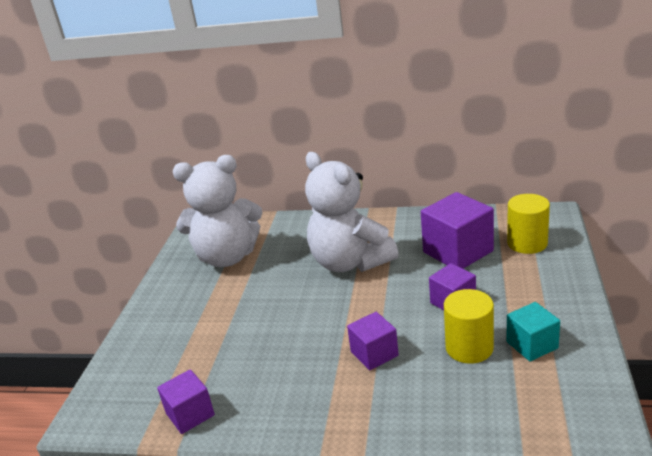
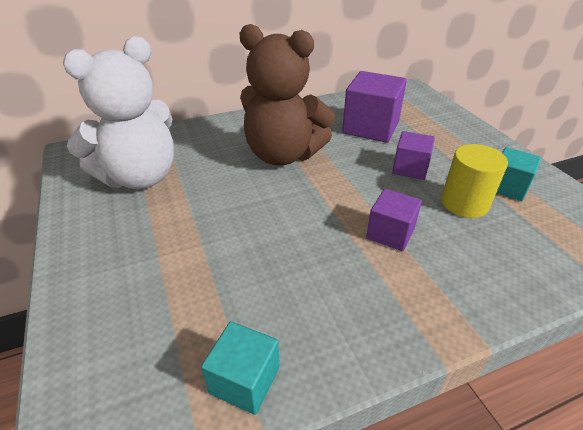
camera: 35 degrees left, 10 degrees up
(190, 414) = (244, 380): purple cube -> turquoise cube
(350, 262) = (283, 155): white teddy bear -> brown teddy bear
(527, 243) = (417, 111): yellow cylinder -> none

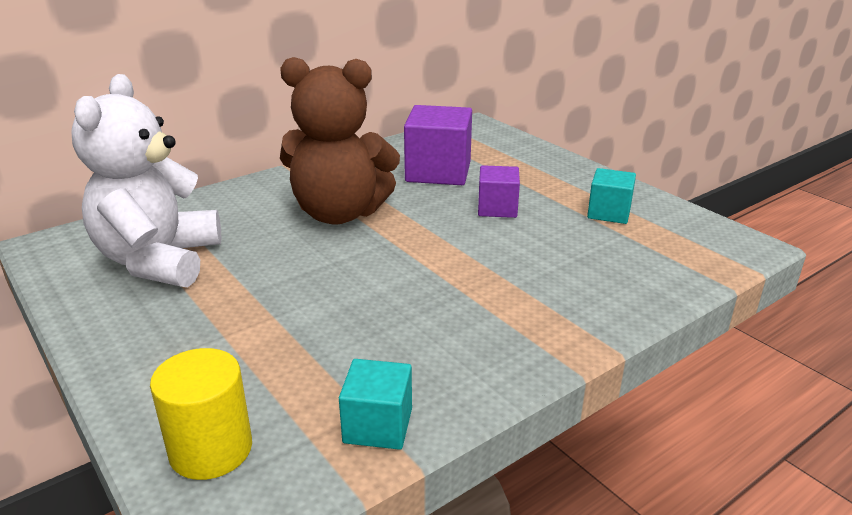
camera: 15 degrees left, 10 degrees down
(140, 177) = (159, 261): white teddy bear -> white teddy bear turned 150 degrees clockwise
(390, 233) = (493, 273): purple cube -> none
(464, 203) = (566, 234): yellow cylinder -> yellow cylinder (211, 449)

